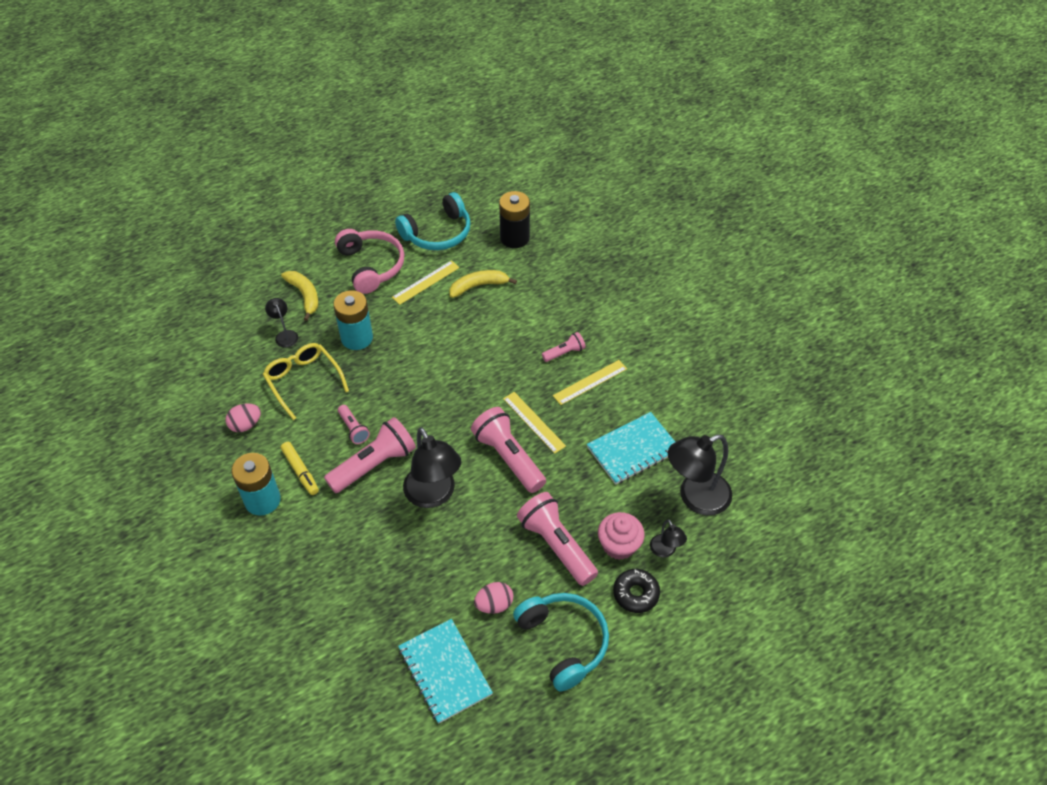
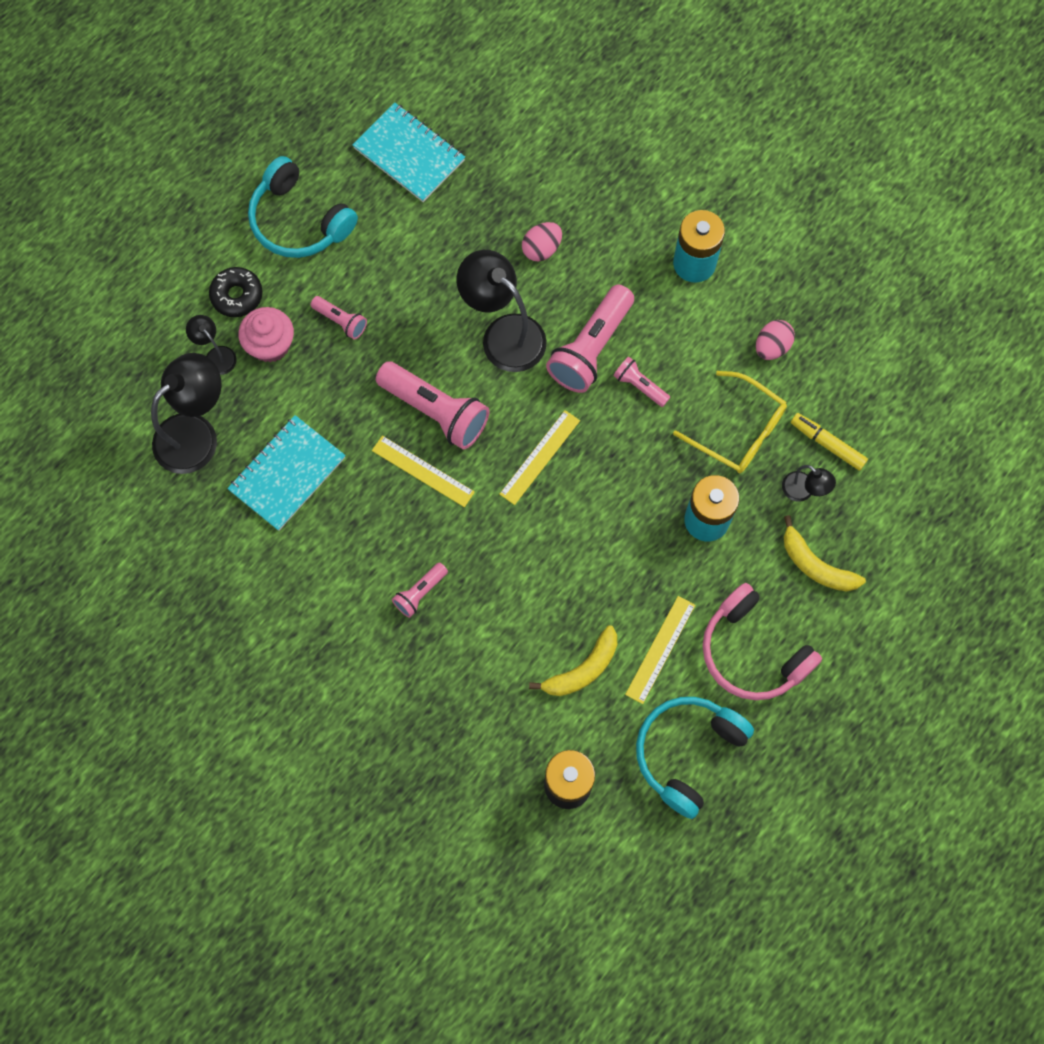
camera: 160 degrees right, 20 degrees up
(300, 471) = (672, 311): yellow marker -> yellow marker (827, 444)
(494, 604) = (385, 234): pink egg -> pink egg (541, 249)
(556, 545) = (341, 321): pink flashlight -> pink flashlight, size x0.51
(590, 382) = (371, 557): yellow ruler -> yellow ruler (540, 457)

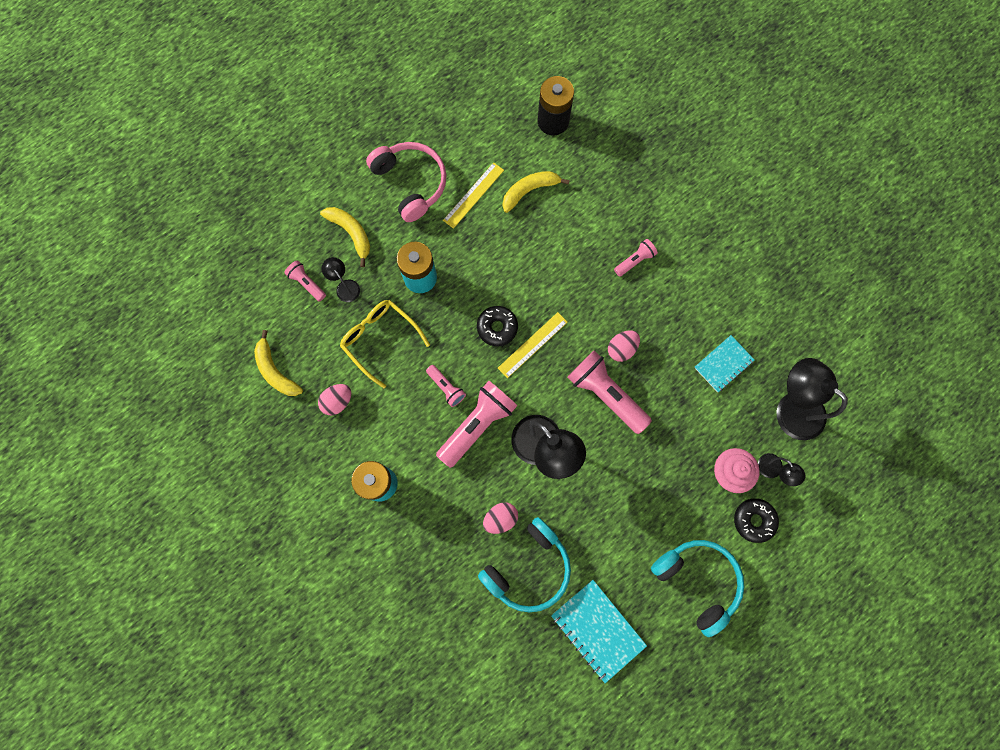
camera: 170 degrees left, 5 degrees up
(196, 434) = (791, 408): black lamp -> black lamp turned 75 degrees clockwise
(287, 474) = (723, 364): turquoise notebook -> turquoise notebook, size x0.66
(341, 321) = (671, 483): pink flashlight -> pink flashlight (307, 283)
(423, 471) = (621, 349): yellow ruler -> pink egg
(590, 471) = (497, 327): none -> black donut
(687, 752) = (470, 128): turquoise headphones -> turquoise headphones (529, 568)
(827, 444) = (317, 318): yellow marker -> none
(860, 370) = (276, 371): none -> yellow banana

